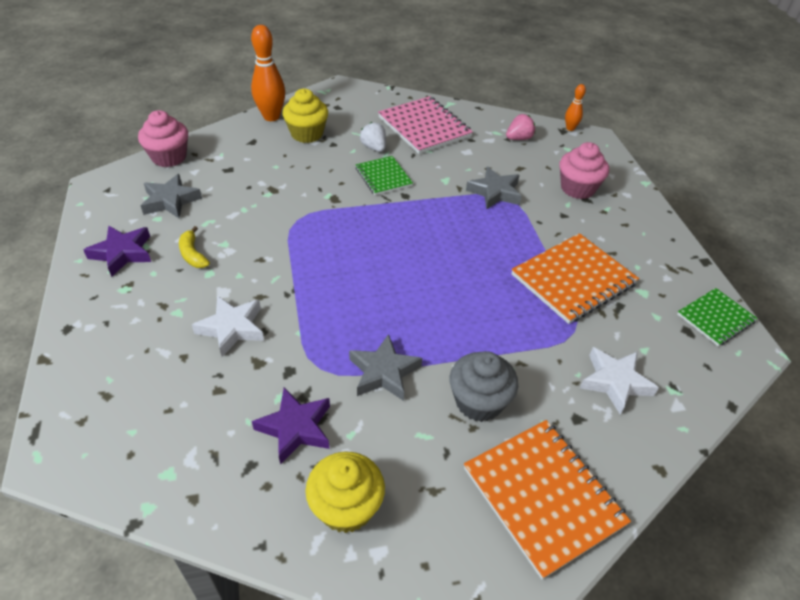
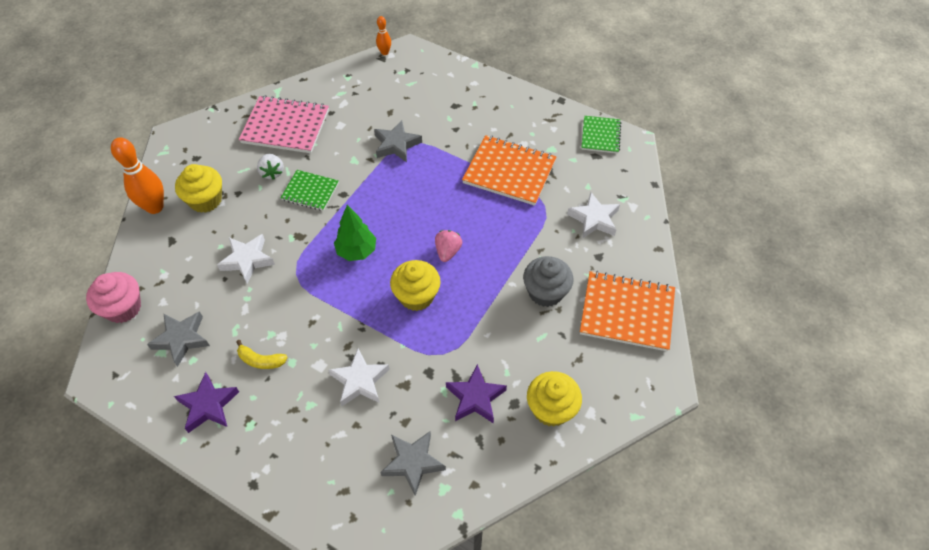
camera: 45 degrees left, 10 degrees up
(279, 187) = (247, 260): none -> white star
(360, 239) = (357, 251): none -> green tree
(360, 307) = (416, 296): none -> yellow cupcake
(374, 148) = (272, 172): white strawberry -> white strawberry turned 120 degrees counterclockwise
(383, 372) = (480, 322): grey star -> grey star (413, 463)
(519, 138) = (361, 87): pink strawberry -> pink strawberry (447, 251)
(573, 279) = (509, 172): orange notebook -> orange notebook turned 75 degrees counterclockwise
(577, 188) = (442, 101): pink cupcake -> none

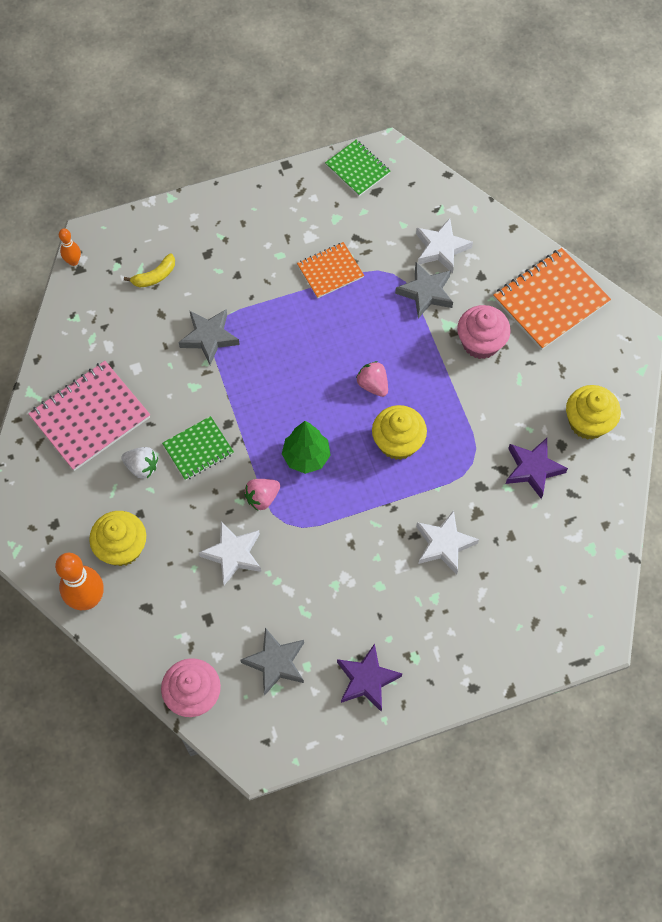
camera: 50 degrees left, 10 degrees up
(261, 360) = (356, 609): yellow banana -> yellow banana (155, 276)
(304, 248) = (262, 498): none -> pink strawberry
(413, 463) = (552, 555): grey star -> grey star (426, 292)
(509, 172) = (330, 271): orange notebook -> orange notebook, size x0.59
(545, 292) = (480, 343): grey cupcake -> pink cupcake

